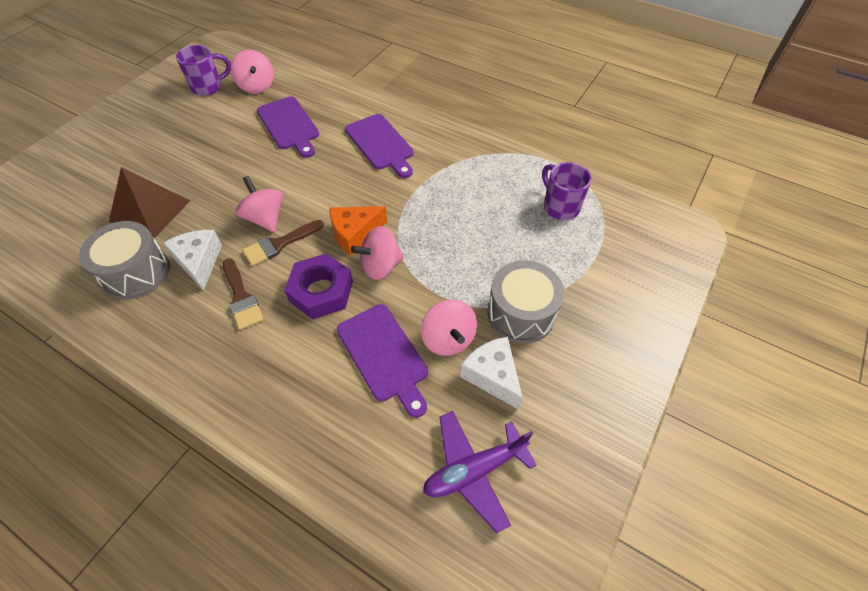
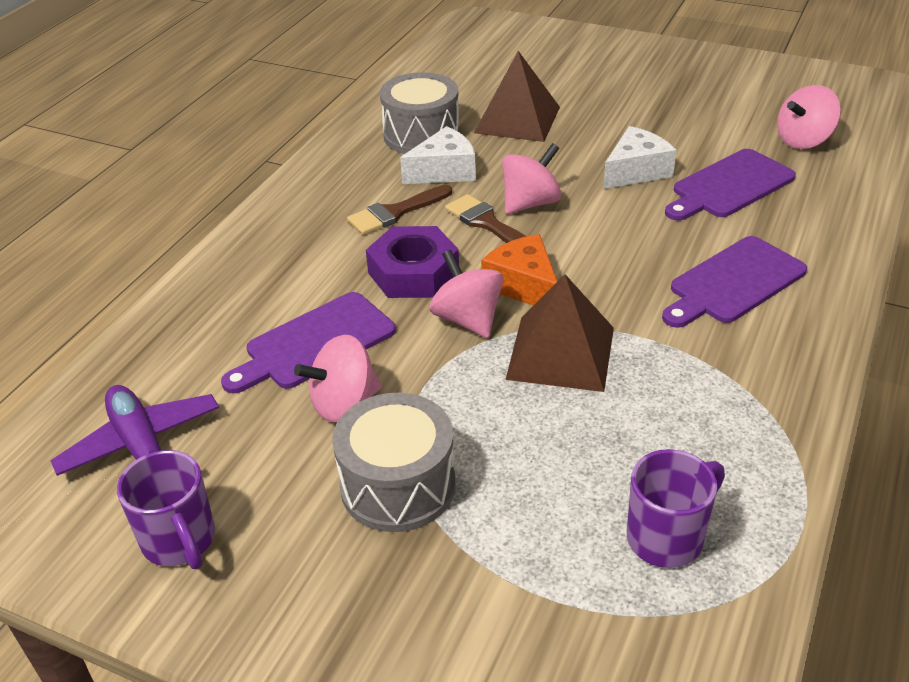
camera: 85 degrees right, 15 degrees down
(208, 87) = (773, 103): purple mug -> purple mug (180, 541)
(423, 225) = (560, 353): none -> brown pyramid
(492, 375) = (282, 457): white cheese -> white cheese (636, 171)

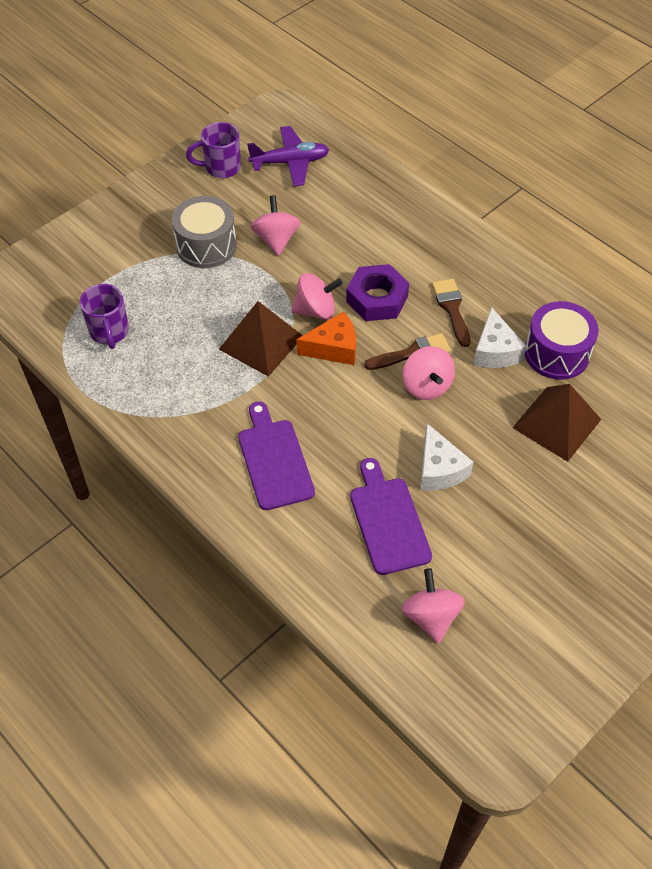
camera: 110 degrees right, 15 degrees up
(314, 344) = (333, 239): purple cutting board -> none
(421, 135) = (556, 353): grey drum -> purple drum

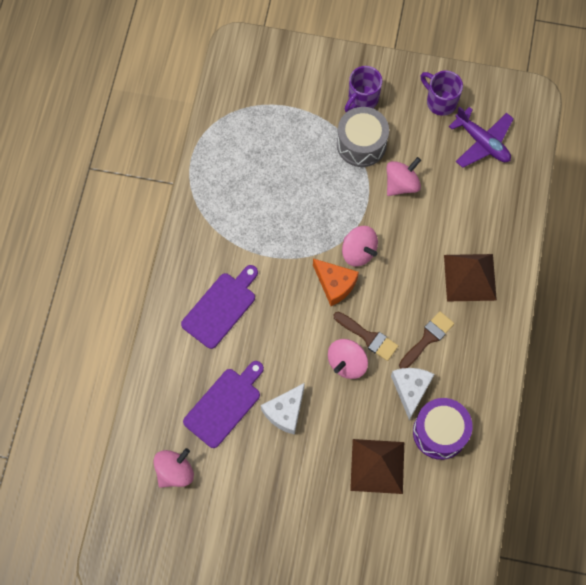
camera: 55 degrees right, 15 degrees up
(109, 332) = (245, 140): purple mug -> purple mug (362, 99)
(261, 342) = (306, 236): brown pyramid -> brown pyramid (470, 277)
(377, 299) = (399, 284): purple nut -> none
(495, 351) = (410, 389): white cheese -> white cheese turned 135 degrees clockwise

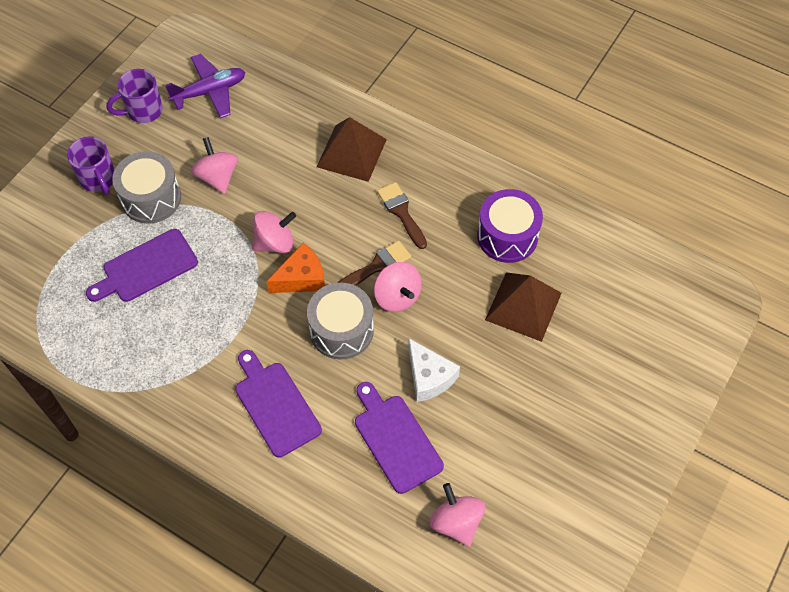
camera: 70 degrees left, 10 degrees down
(299, 168) = (146, 268): none -> purple cutting board
(301, 331) = (341, 330): none -> grey drum
(410, 389) = (451, 247): white cheese -> none

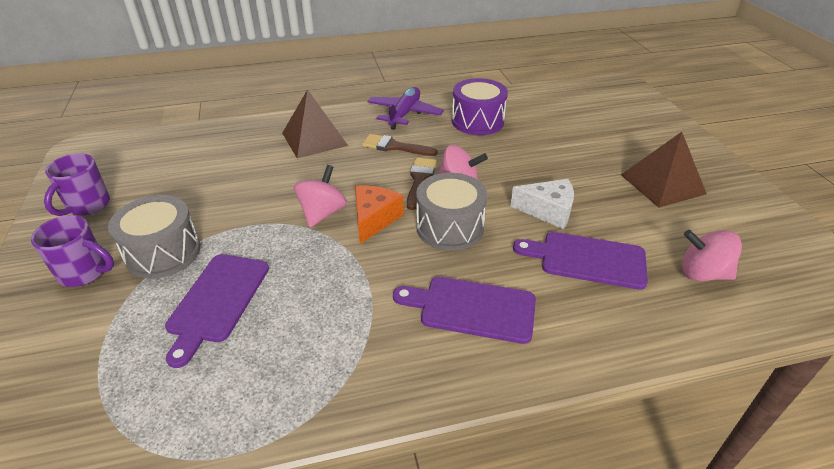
camera: 45 degrees left, 20 degrees down
(210, 91) = (146, 165): purple plane -> purple plane (404, 114)
(218, 177) = (217, 206): pink spinning top -> none
(523, 306) = (539, 143): brown pyramid -> brown pyramid (662, 184)

